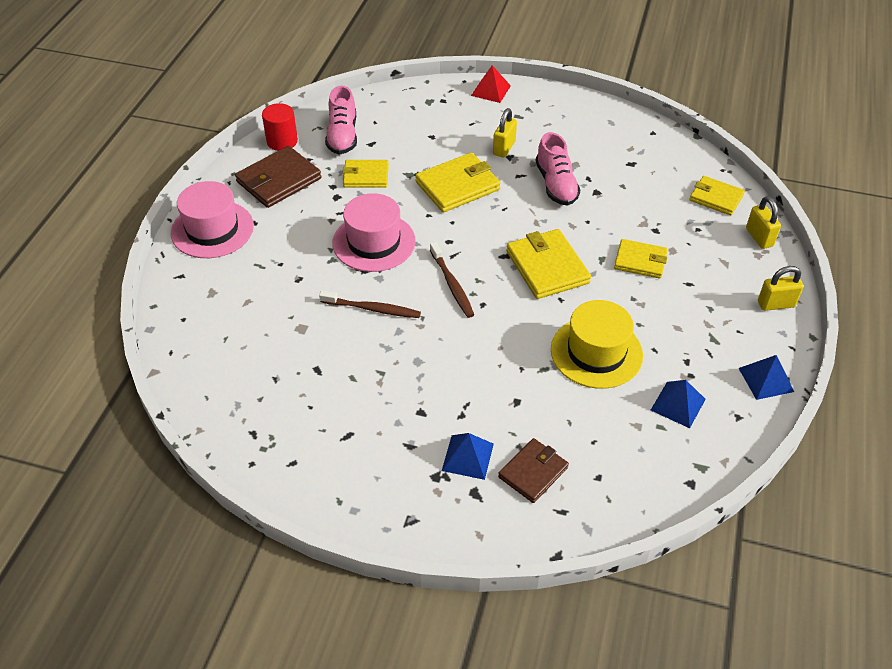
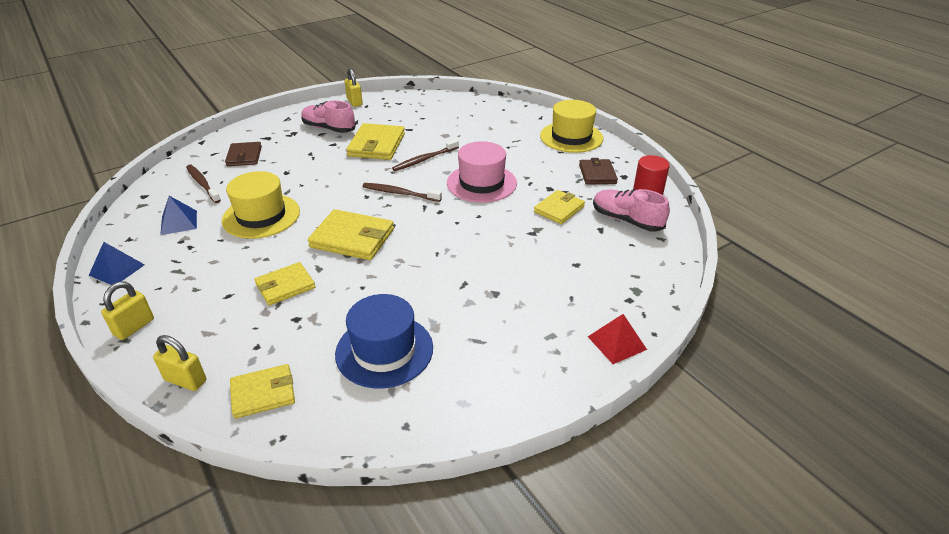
camera: 130 degrees right, 10 degrees down
(212, 229) = (571, 137): pink hat -> yellow hat
(279, 180) = (597, 174): brown wallet -> brown wallet, size x0.65
(457, 186) = (493, 244): yellow wallet -> yellow wallet (376, 145)
(468, 457) = (286, 144): blue pyramid -> none
(504, 148) = (511, 296): yellow padlock -> yellow padlock (354, 102)
(556, 185) = (425, 297): pink shoe -> pink shoe (329, 128)
(615, 454) = (202, 184): none -> brown toothbrush
(621, 172) = (384, 350): none -> blue hat

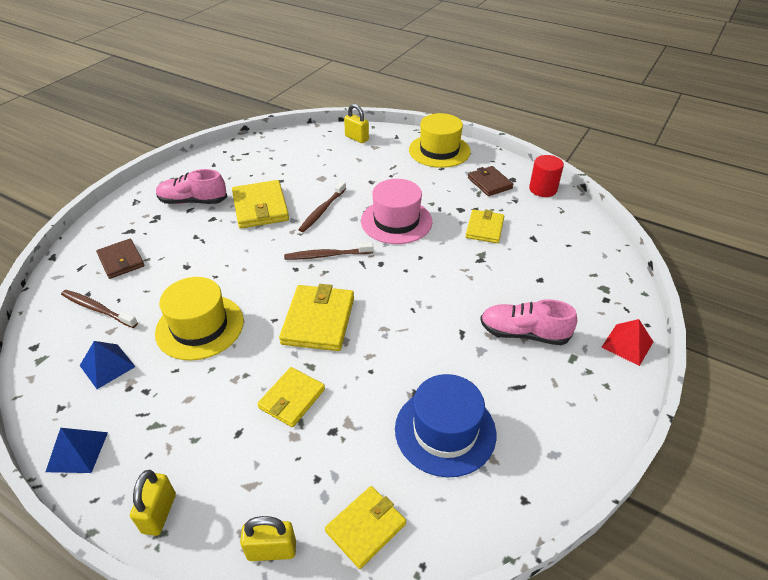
camera: 25 degrees left, 5 degrees up
(352, 238) = (318, 320): yellow wallet -> yellow wallet turned 75 degrees counterclockwise
(354, 102) = (197, 163): yellow padlock -> yellow padlock (356, 138)
(626, 220) = (547, 222): pink shoe -> pink shoe (523, 333)

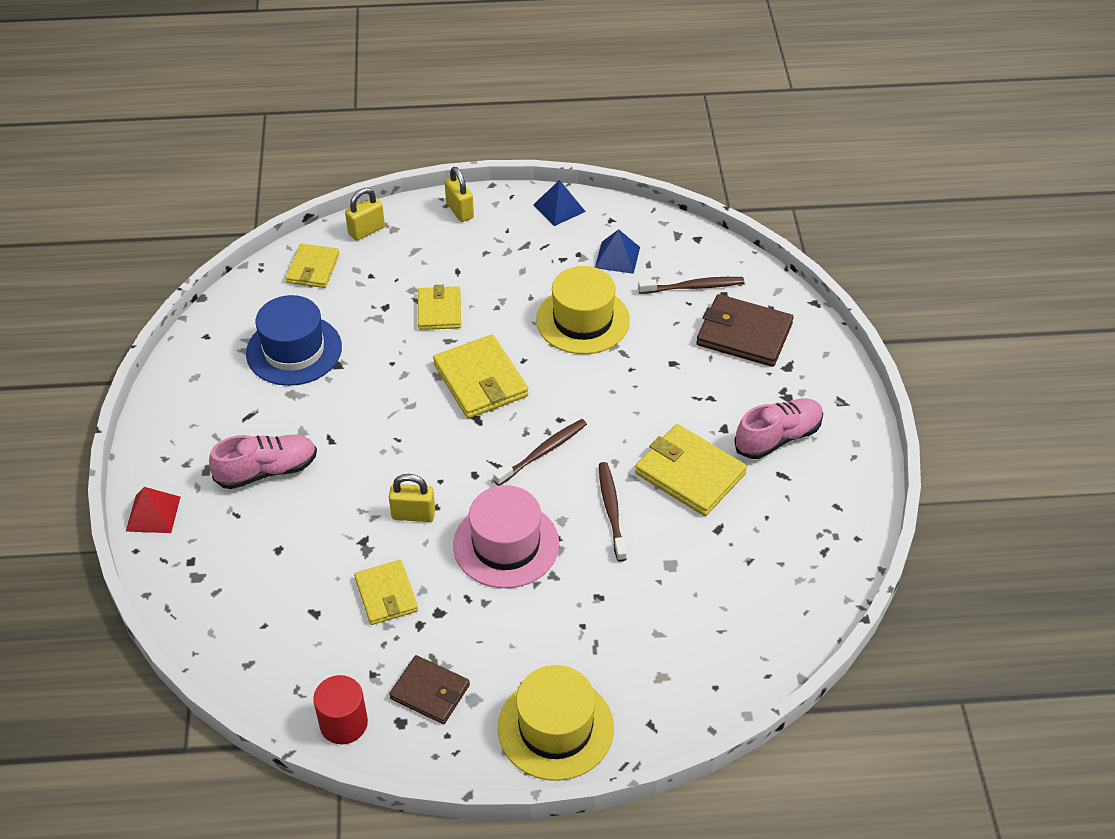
camera: 145 degrees right, 5 degrees up
(121, 260) = (744, 334): brown wallet -> brown wallet, size x1.54
(356, 138) = (707, 681): yellow padlock -> yellow padlock (413, 514)

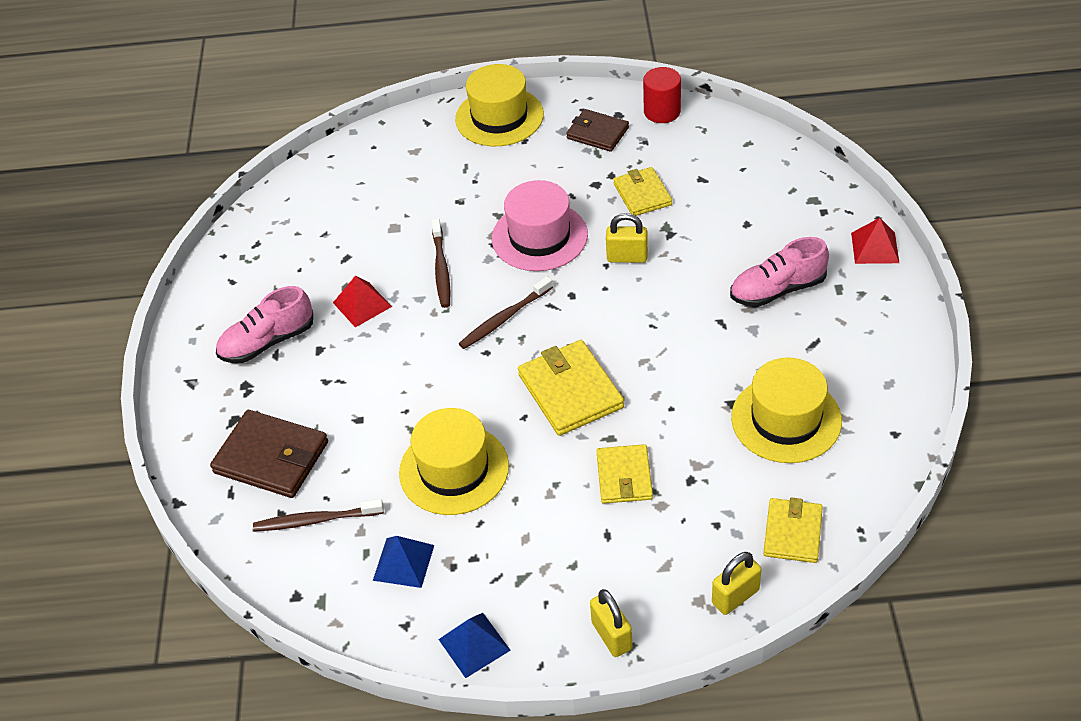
camera: 175 degrees left, 0 degrees up
(294, 350) = (786, 419): blue hat -> yellow hat
(690, 473) = (362, 304): yellow wallet -> red pyramid

